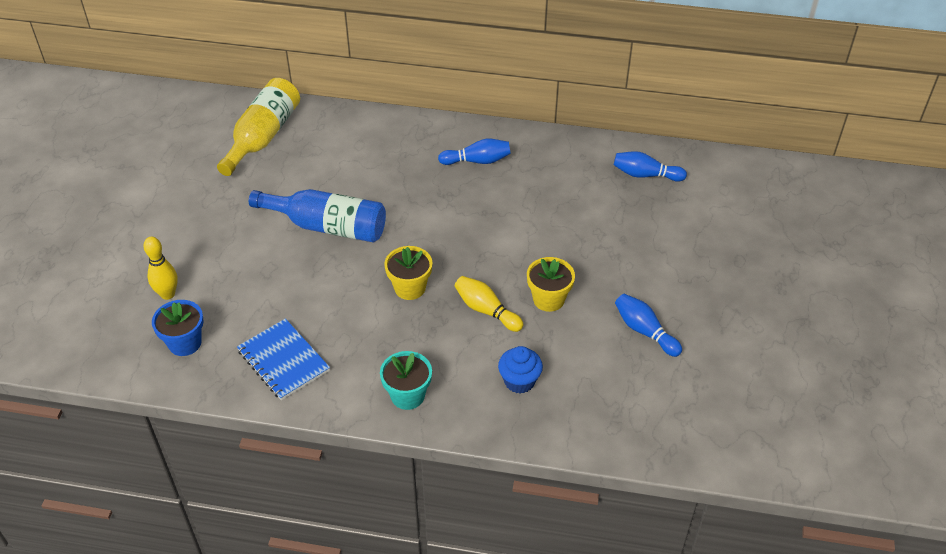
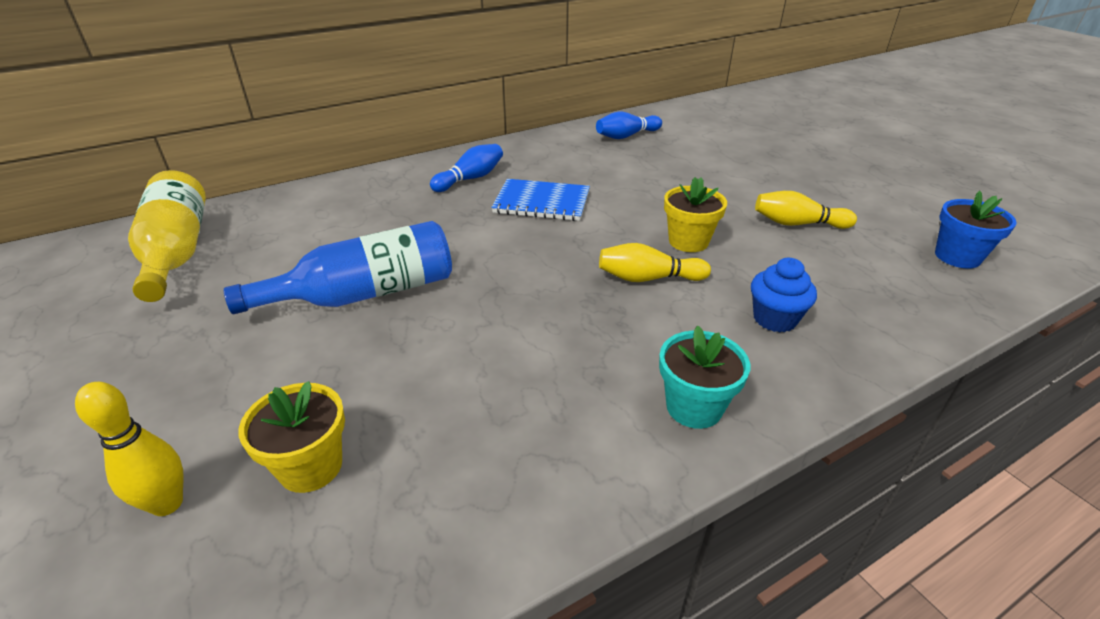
camera: 40 degrees left, 10 degrees down
(185, 343) = (272, 561): blue flower pot -> blue flower pot (957, 257)
(283, 360) = (479, 474): blue notebook -> blue notebook (542, 202)
(410, 288) = (542, 301): yellow flower pot -> yellow flower pot (310, 466)
(644, 331) = (797, 224): blue bowling pin -> yellow bowling pin

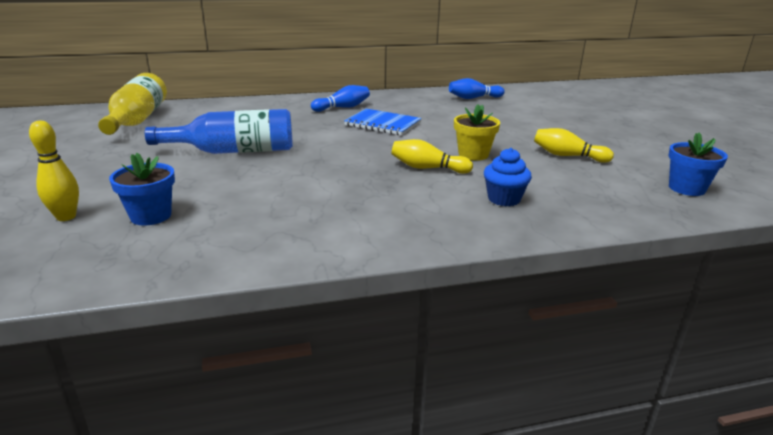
camera: 15 degrees right, 10 degrees down
(310, 466) = (151, 216): yellow flower pot -> blue flower pot
(694, 407) = (407, 229): turquoise flower pot -> none

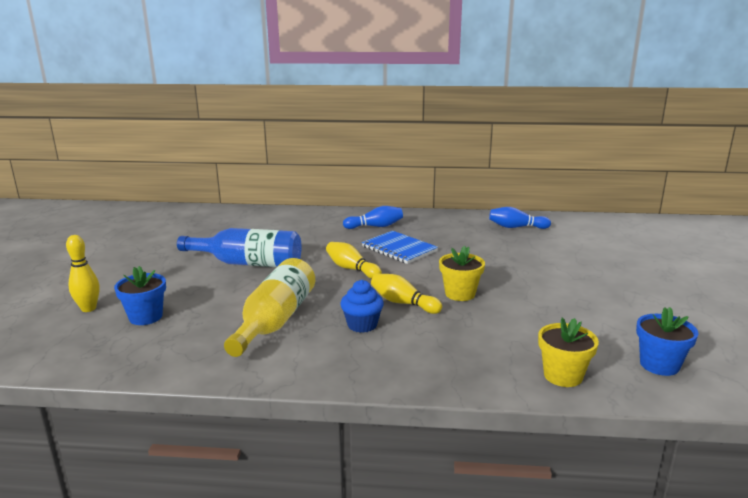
camera: 20 degrees right, 5 degrees down
(137, 120) = (194, 222): yellow bottle -> yellow bottle (275, 321)
(504, 199) = (449, 347): blue cupcake -> blue cupcake (362, 325)
(567, 156) = (558, 308): yellow bowling pin -> yellow bowling pin (351, 269)
(622, 208) = (563, 376): none -> yellow flower pot

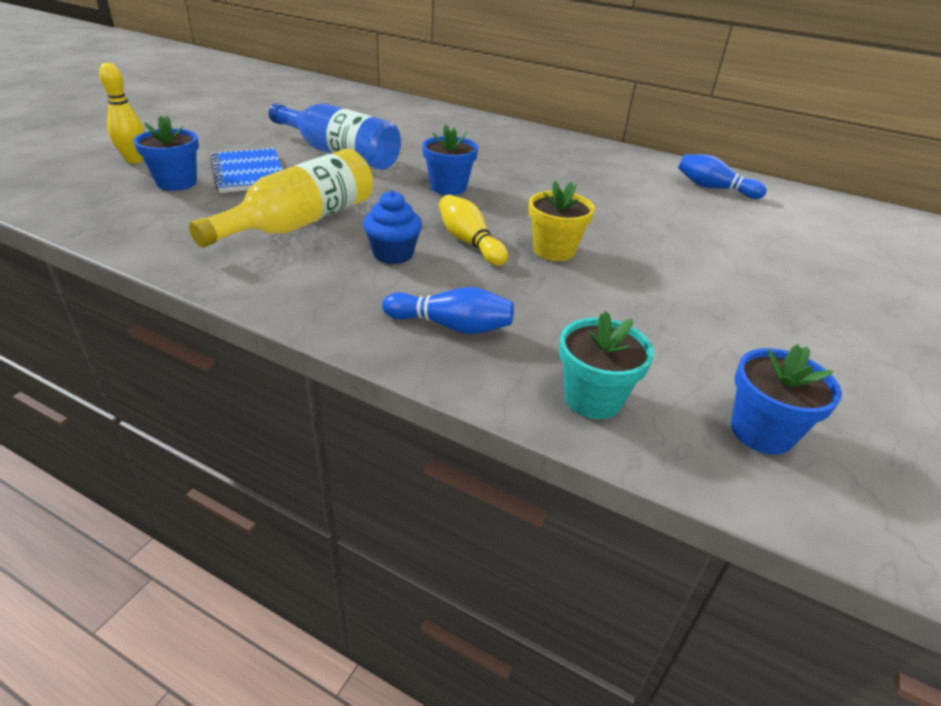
camera: 20 degrees right, 15 degrees up
(351, 269) = (448, 187): yellow bowling pin -> blue flower pot
(375, 226) = (527, 147): blue bowling pin -> blue bowling pin (451, 326)
(399, 249) = (530, 179): blue notebook -> blue notebook (249, 173)
(563, 376) = (593, 398): yellow flower pot -> turquoise flower pot

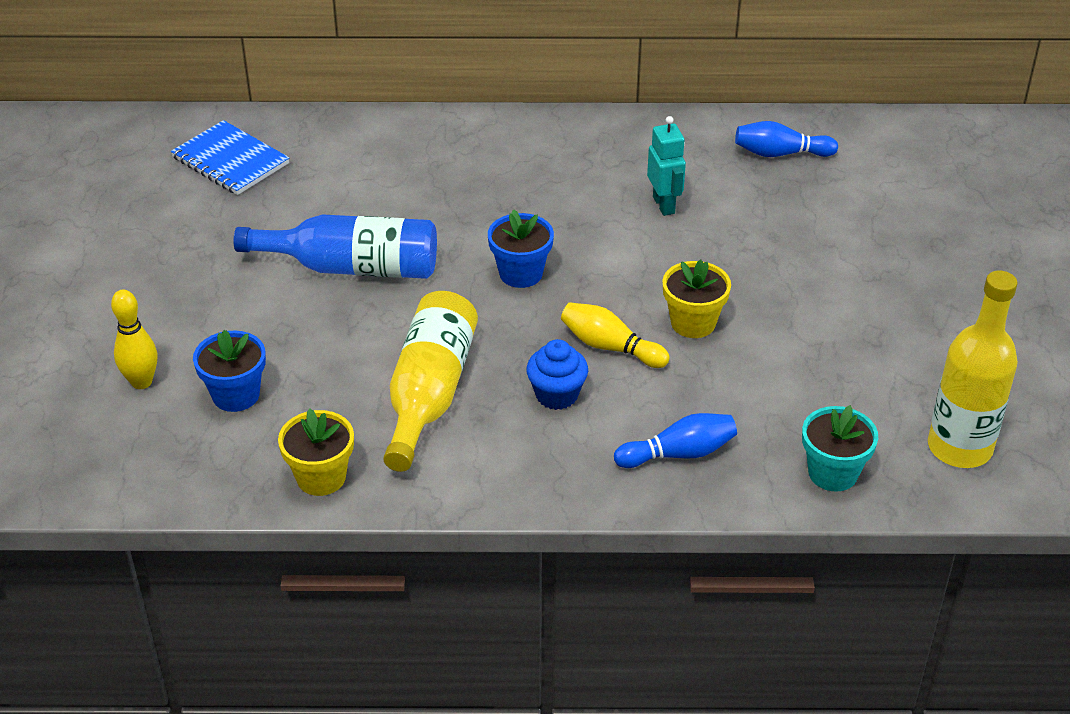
camera: 25 degrees left, 5 degrees up
(157, 238) = (321, 477): none -> yellow flower pot
(249, 173) = (292, 345): blue notebook -> blue notebook (230, 160)
(595, 187) = (664, 205): none -> turquoise robot
(761, 432) = (959, 448): blue flower pot -> yellow bottle

